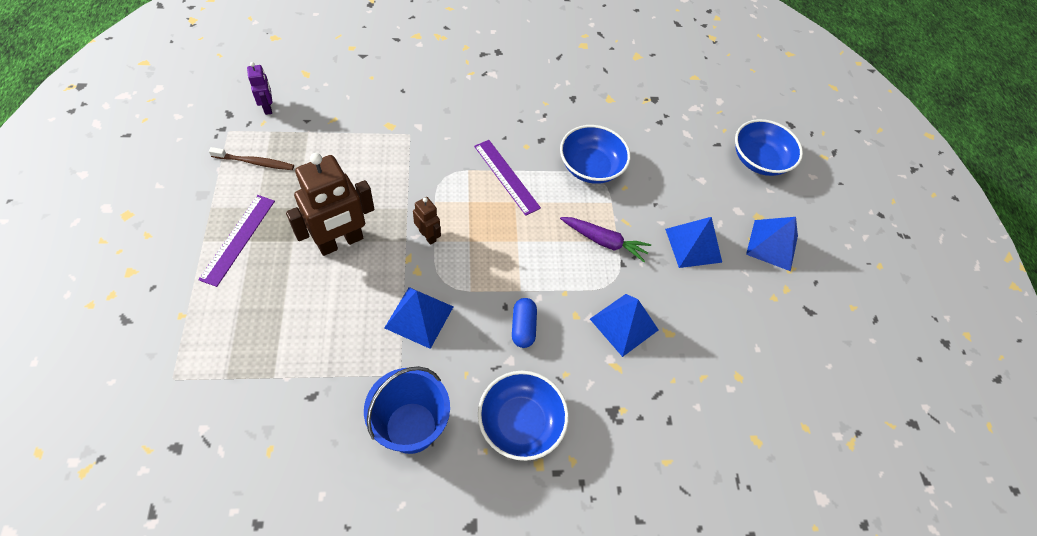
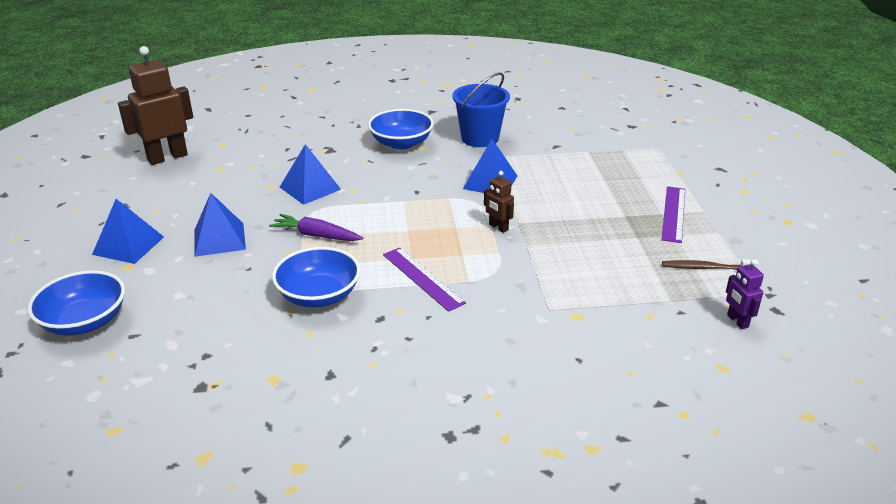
camera: 175 degrees left, 25 degrees down
(340, 242) = (579, 218): brown robot -> brown robot (167, 157)
(523, 327) = (400, 182): blue capsule -> none

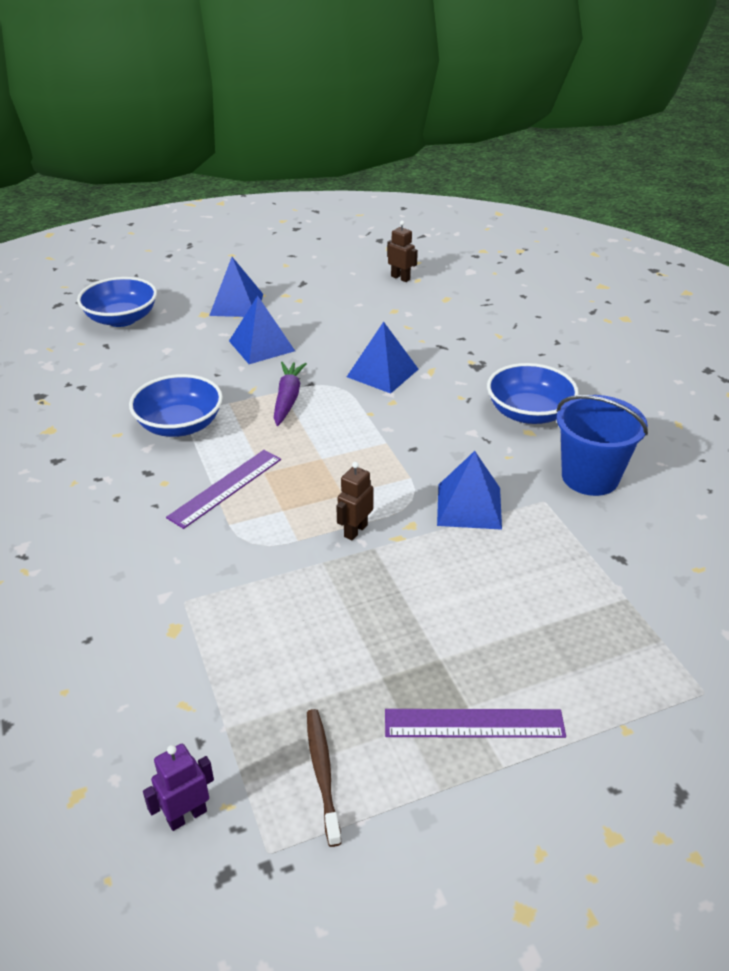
camera: 75 degrees right, 5 degrees up
(167, 157) = (400, 278): brown robot -> brown robot, size x0.49

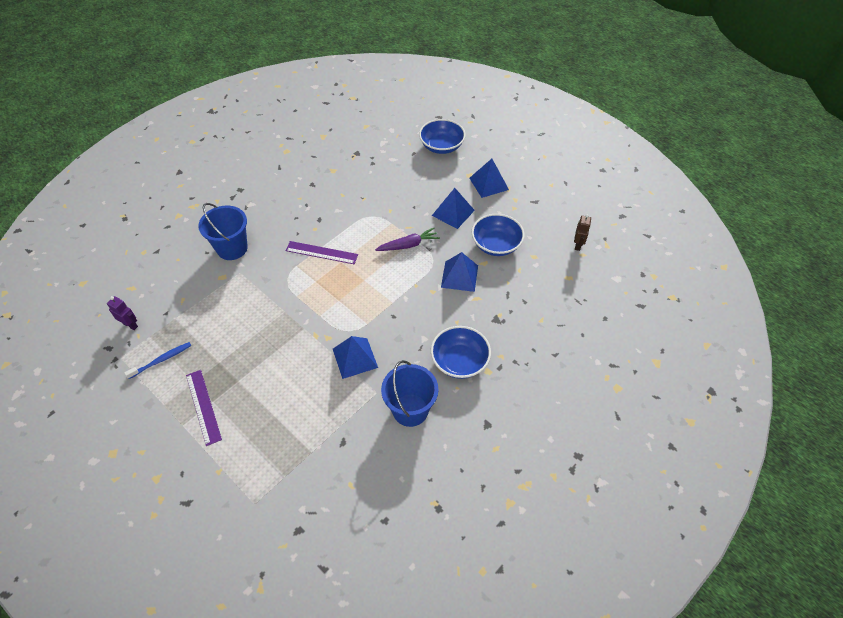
camera: 65 degrees right, 15 degrees up
(112, 598) = (232, 248): none -> blue bucket
(180, 425) = (361, 213): blue bowl -> blue bowl (496, 245)
(322, 773) = (161, 360): brown toothbrush -> blue toothbrush
(355, 531) = (313, 316): brown robot -> none

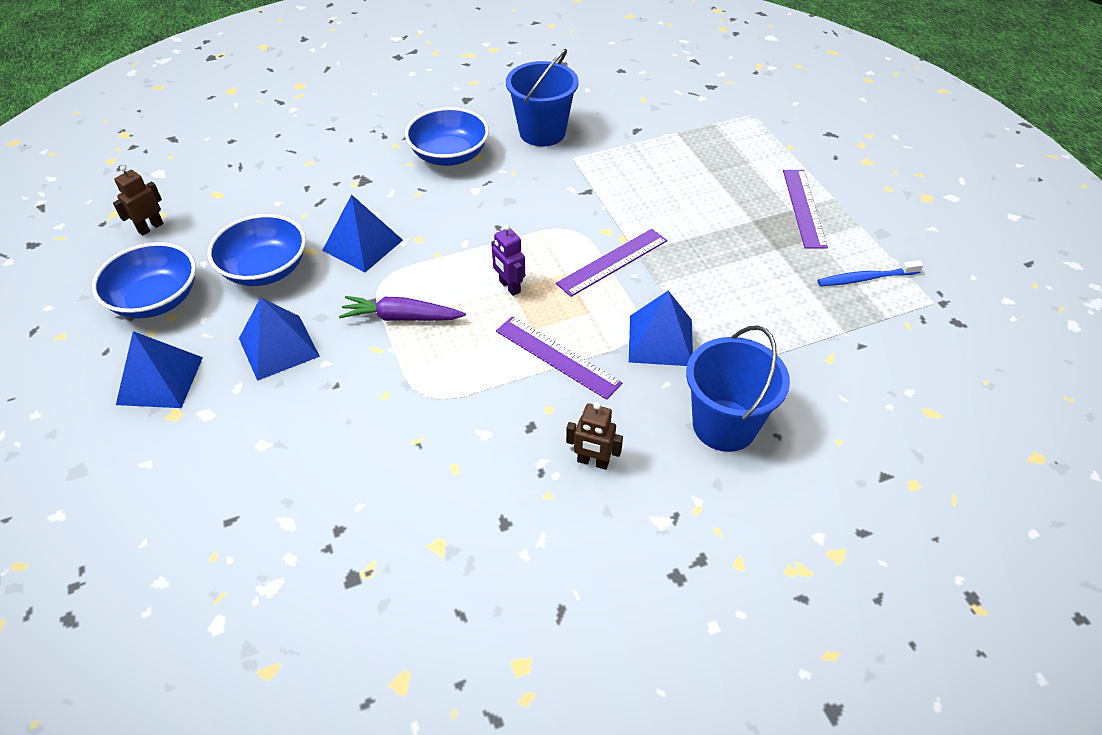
camera: 155 degrees left, 5 degrees down
(130, 325) = (923, 346): purple robot -> purple robot (509, 287)
(286, 215) = (593, 462): none -> brown robot
(315, 316) = (612, 262): none -> purple ruler
(355, 358) = (580, 197): blue pyramid -> blue pyramid (660, 340)
(441, 146) = (154, 514): blue bowl -> blue bowl (156, 299)

